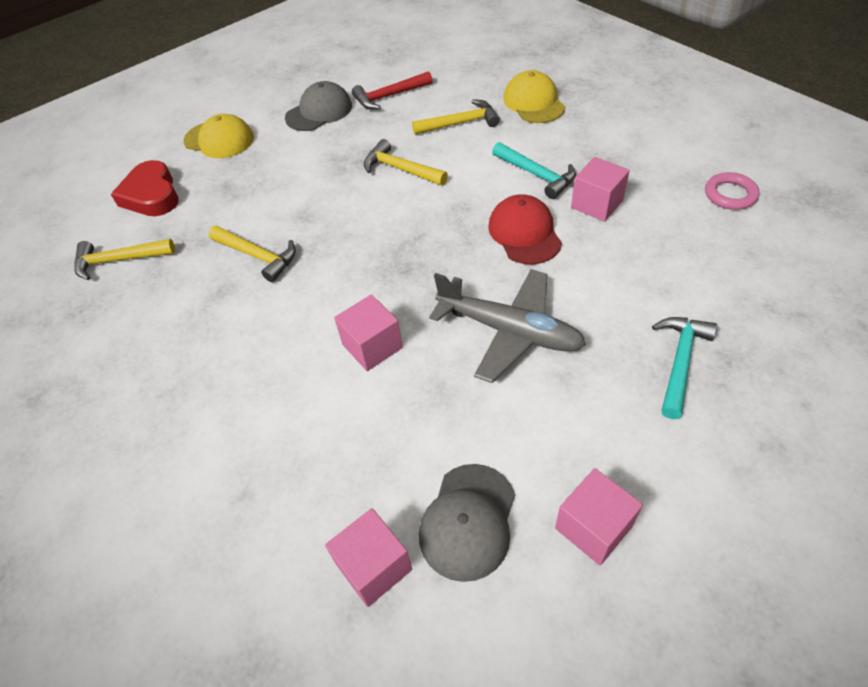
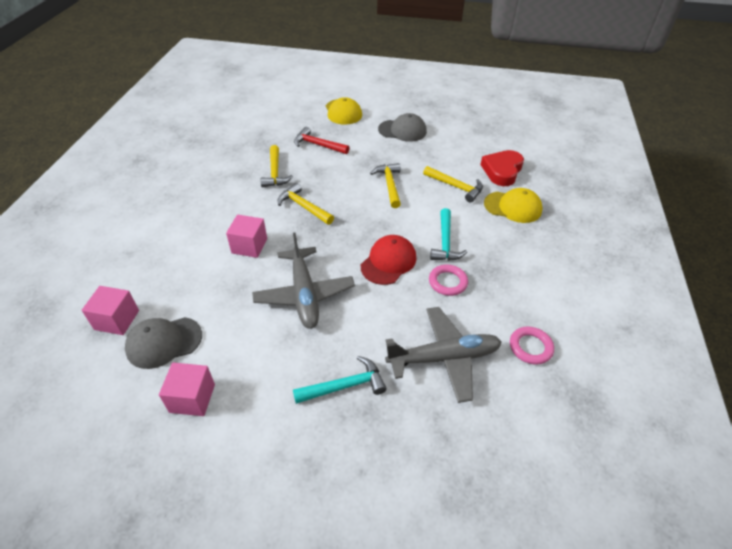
camera: 45 degrees right, 5 degrees down
(119, 260) = (233, 133): yellow hammer -> yellow hammer (303, 207)
(152, 195) = (283, 116): red heart -> red heart (502, 171)
(389, 96) = (446, 147): red hammer -> red hammer (318, 145)
(533, 102) = (513, 207): yellow cap -> yellow cap turned 75 degrees clockwise
(597, 204) = (447, 282): pink cube -> pink ring
(699, 261) = (444, 358): none -> grey plane

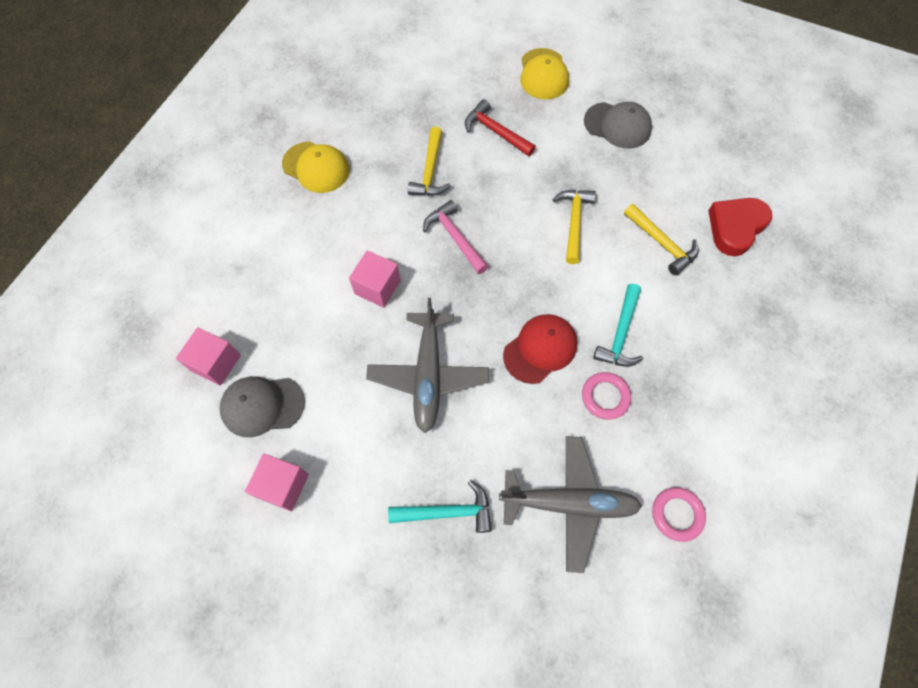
camera: 15 degrees right, 20 degrees up
(303, 207) = (455, 237): yellow hammer -> pink hammer
(513, 207) = (728, 294): yellow cap -> yellow cap (316, 167)

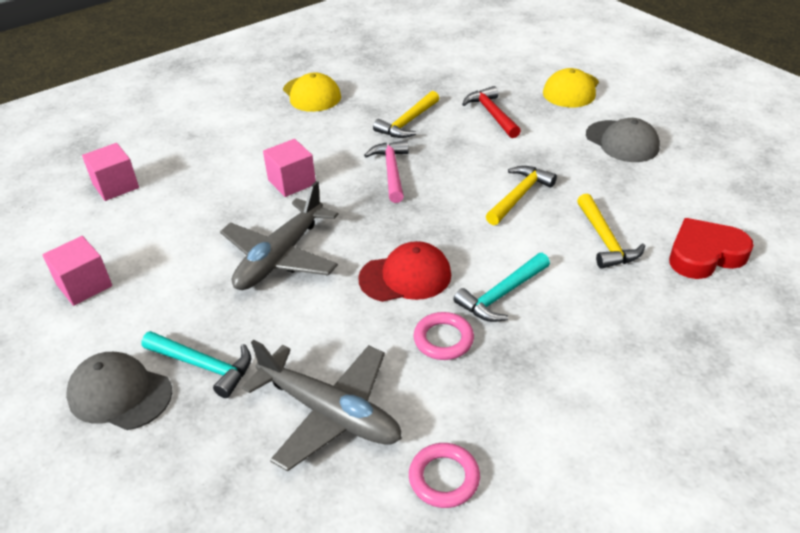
camera: 30 degrees right, 25 degrees down
(262, 406) = (123, 225): grey cap -> grey cap (120, 394)

